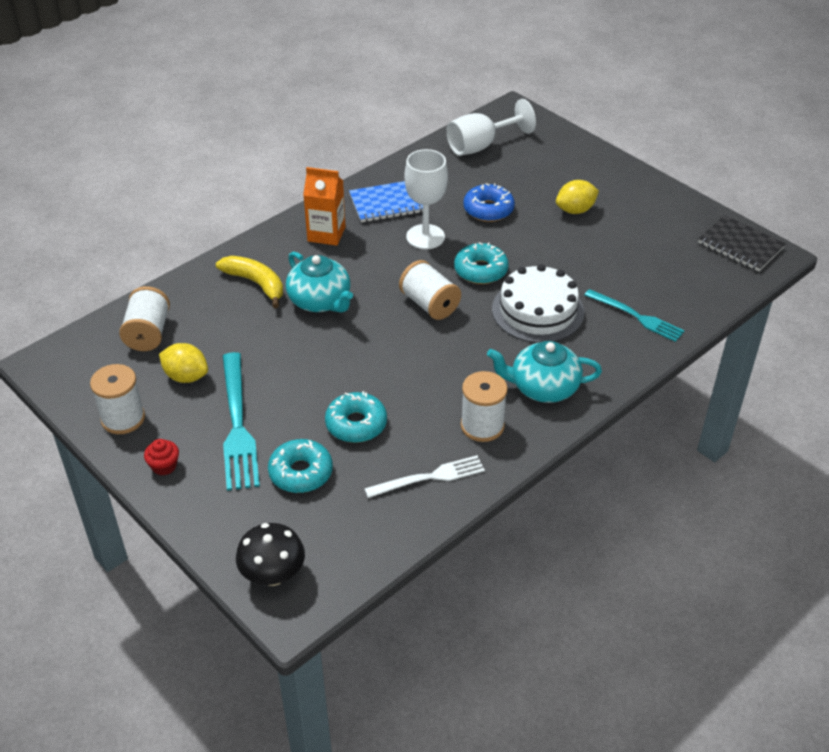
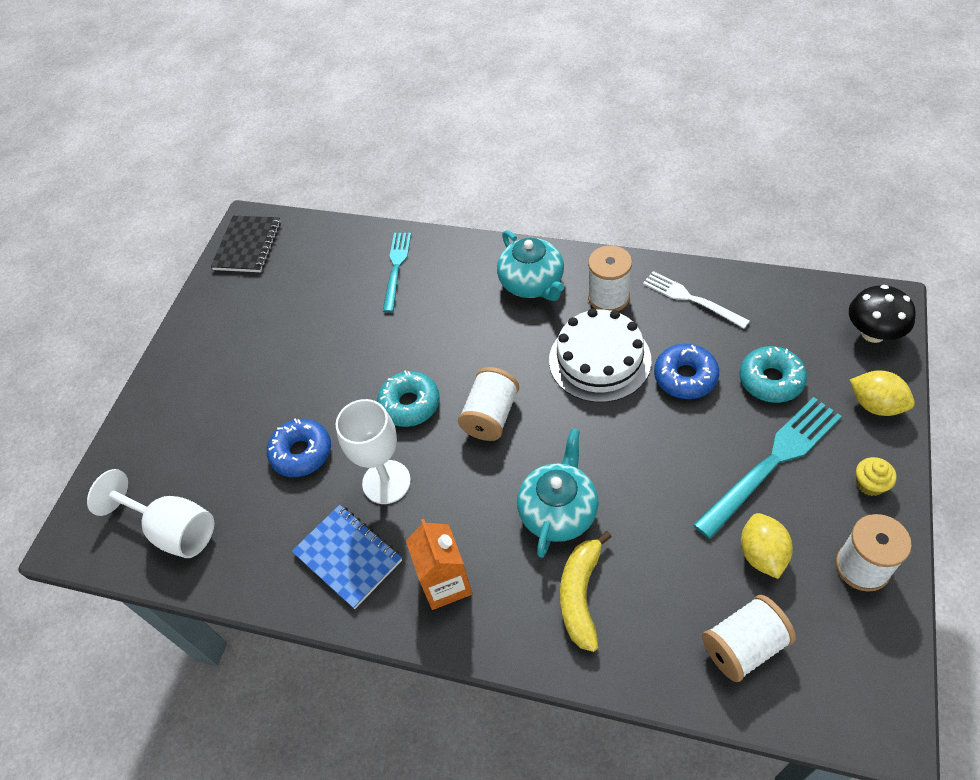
camera: 115 degrees left, 10 degrees up
(164, 466) = (870, 484): red cupcake -> yellow cupcake
(356, 424) = (685, 377): turquoise donut -> blue donut
(537, 311) = (438, 333): white cake -> white cake (599, 360)
(575, 210) = (259, 380): yellow lemon -> yellow lemon (876, 405)

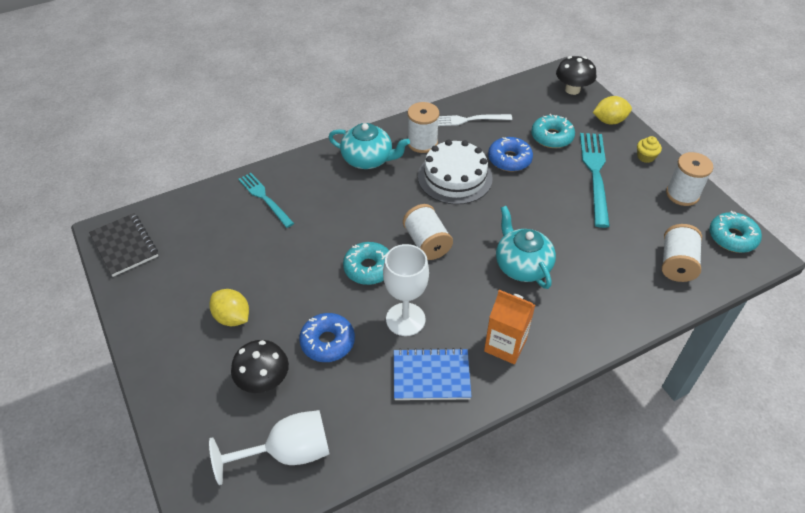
camera: 50 degrees left, 5 degrees down
(220, 450) = (264, 381): none -> black mushroom
(581, 595) = (580, 297): yellow banana -> none
(762, 554) = (637, 218): yellow lemon -> yellow lemon (232, 317)
(865, 672) = (732, 237): none -> turquoise donut

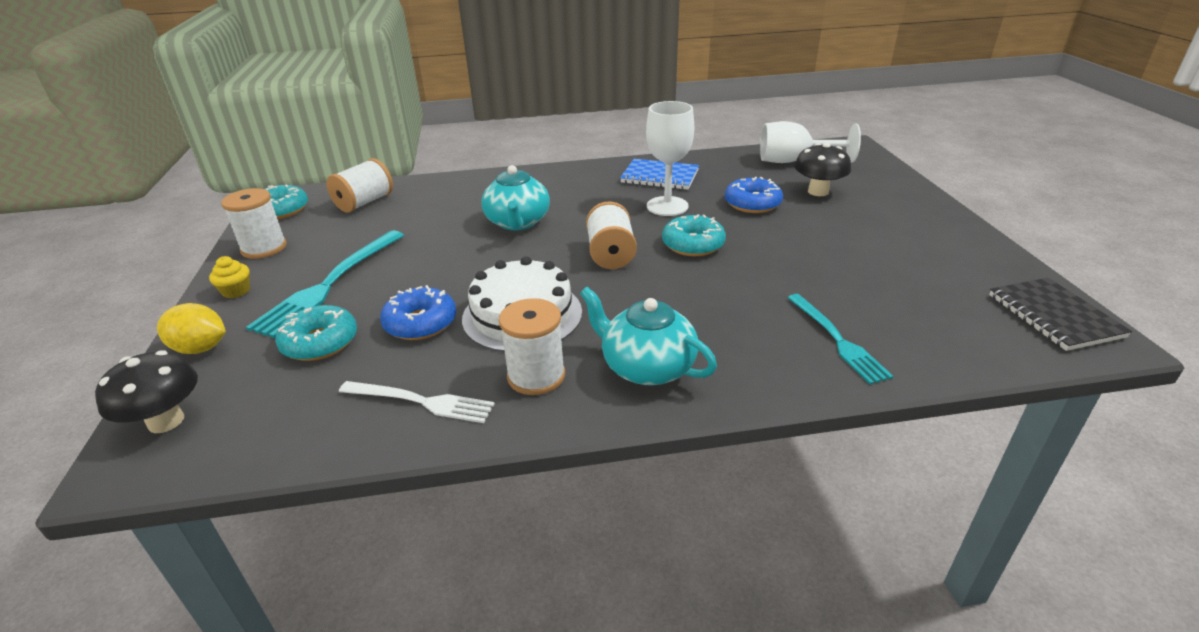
camera: 160 degrees left, 15 degrees down
(232, 317) = (860, 231): yellow lemon -> none
(505, 345) = (582, 182): orange carton -> none

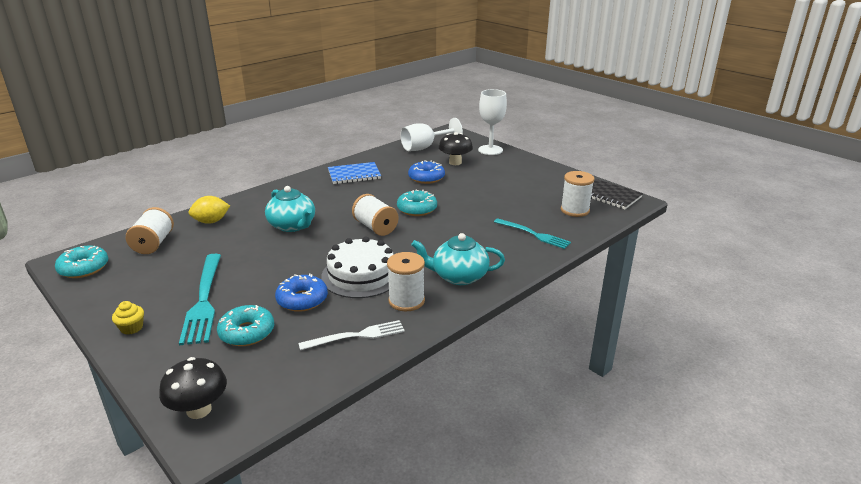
camera: 35 degrees left, 5 degrees down
(201, 348) = (159, 367): yellow lemon -> yellow lemon (211, 221)
(264, 248) = (111, 296): white spool -> white spool (575, 210)
(667, 206) = (378, 191): white goblet -> white goblet (490, 150)

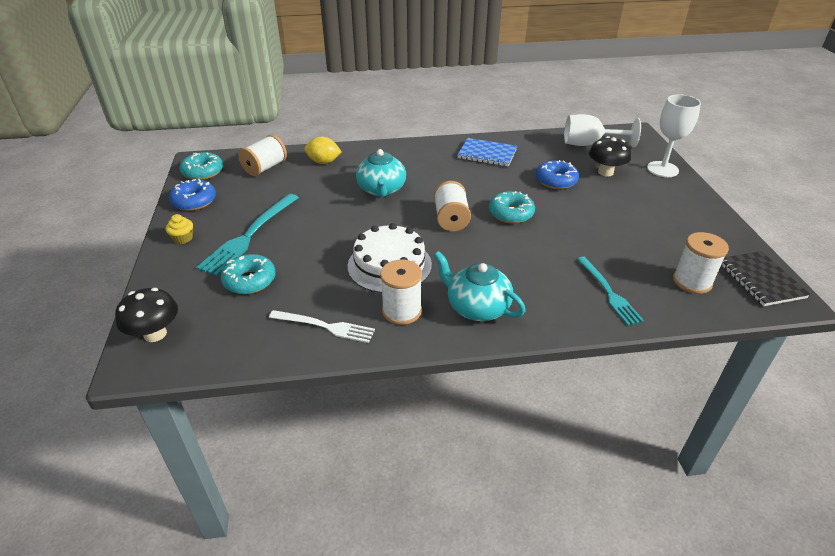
camera: 35 degrees right, 10 degrees up
(302, 300) = (318, 268): blue donut -> blue donut (194, 201)

